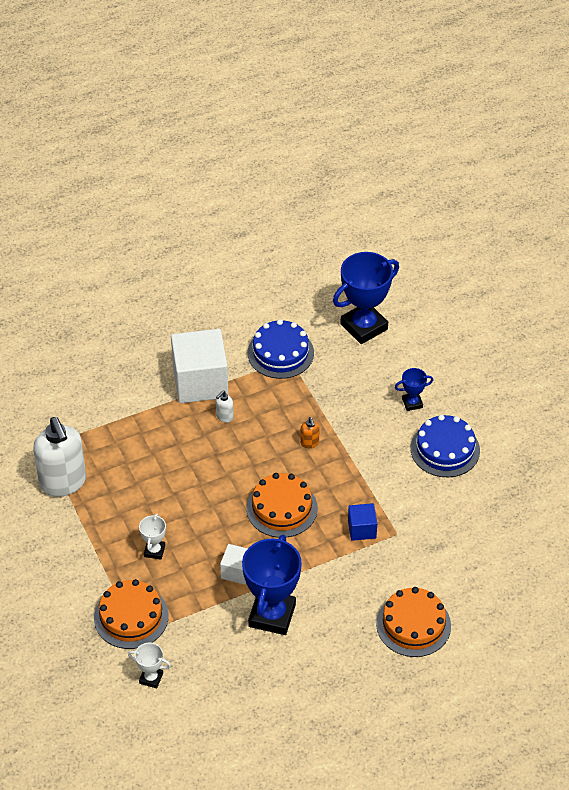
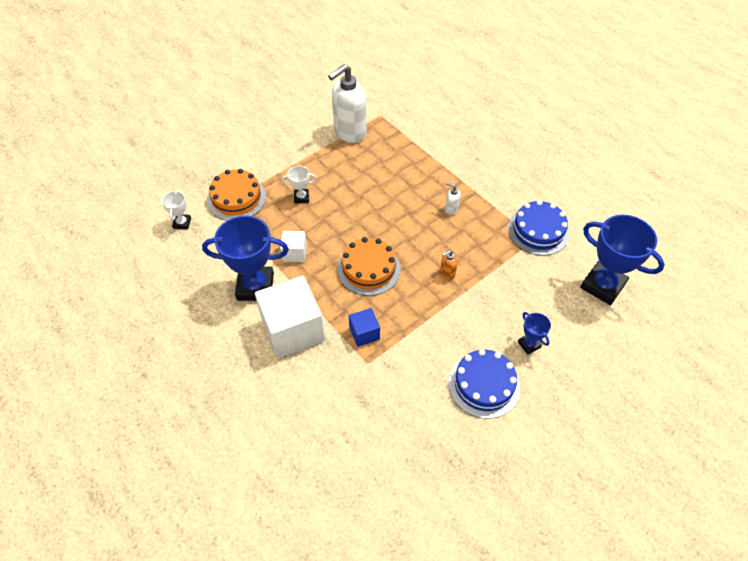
camera: 75 degrees right, 5 degrees up
(200, 382) = (480, 186): white cube -> white cube (293, 330)
(413, 624) = (266, 398): orange cake -> none

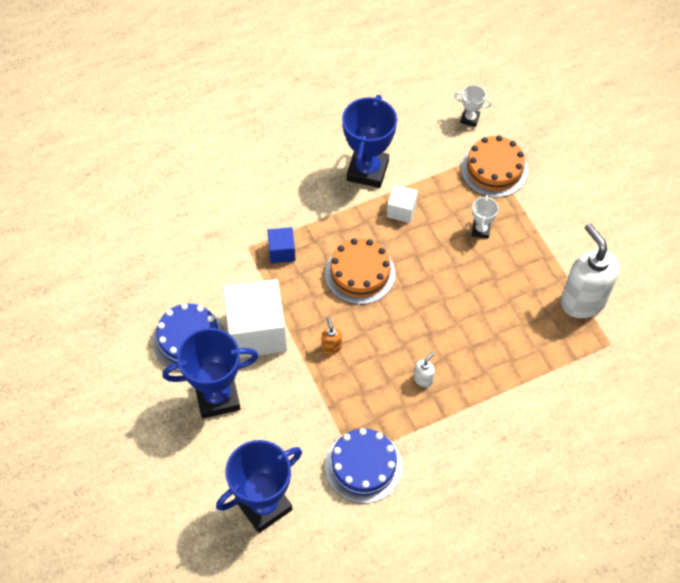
camera: 105 degrees right, 5 degrees up
(293, 330) = (306, 194): white cube -> white cube (257, 332)
(529, 344) = (217, 397): blue trophy -> blue trophy, size x2.11

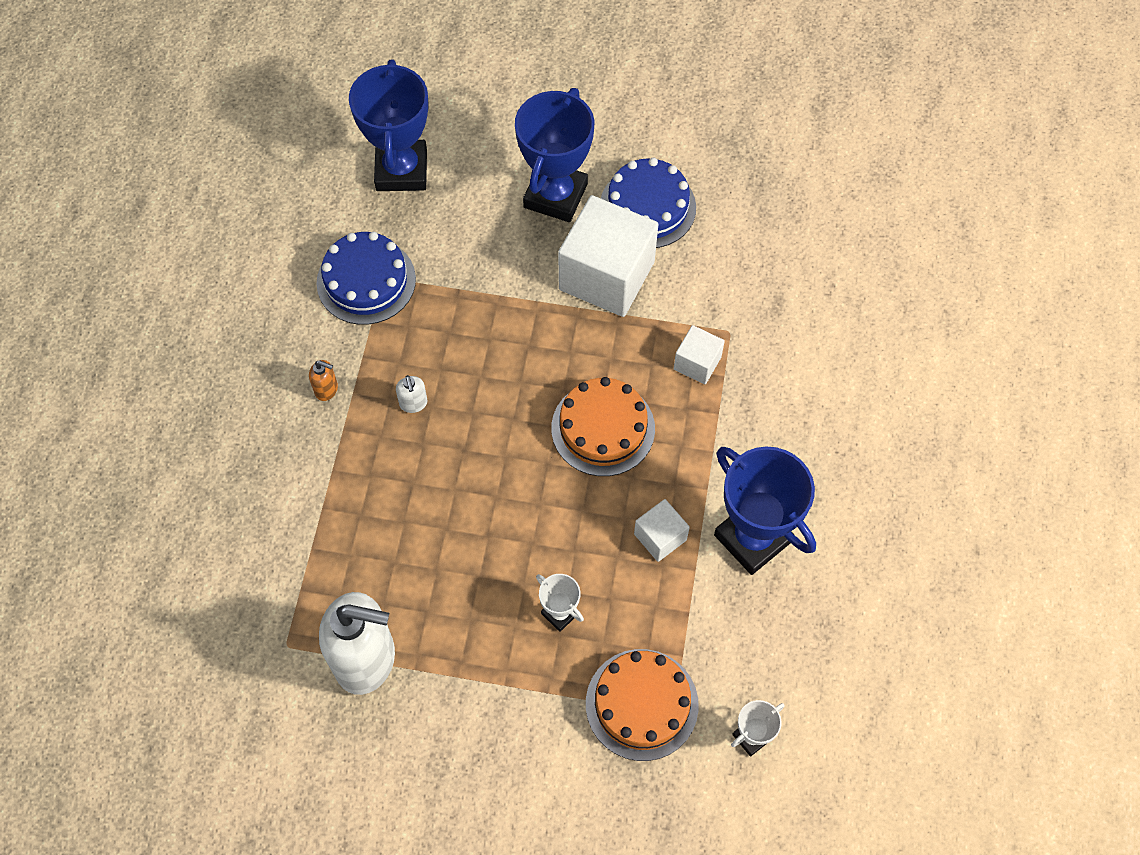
camera: 125 degrees right, 5 degrees up
(282, 252) = (697, 363): blue cube -> white cube
(331, 347) = (528, 337): orange soap dispenser -> orange soap dispenser (326, 389)

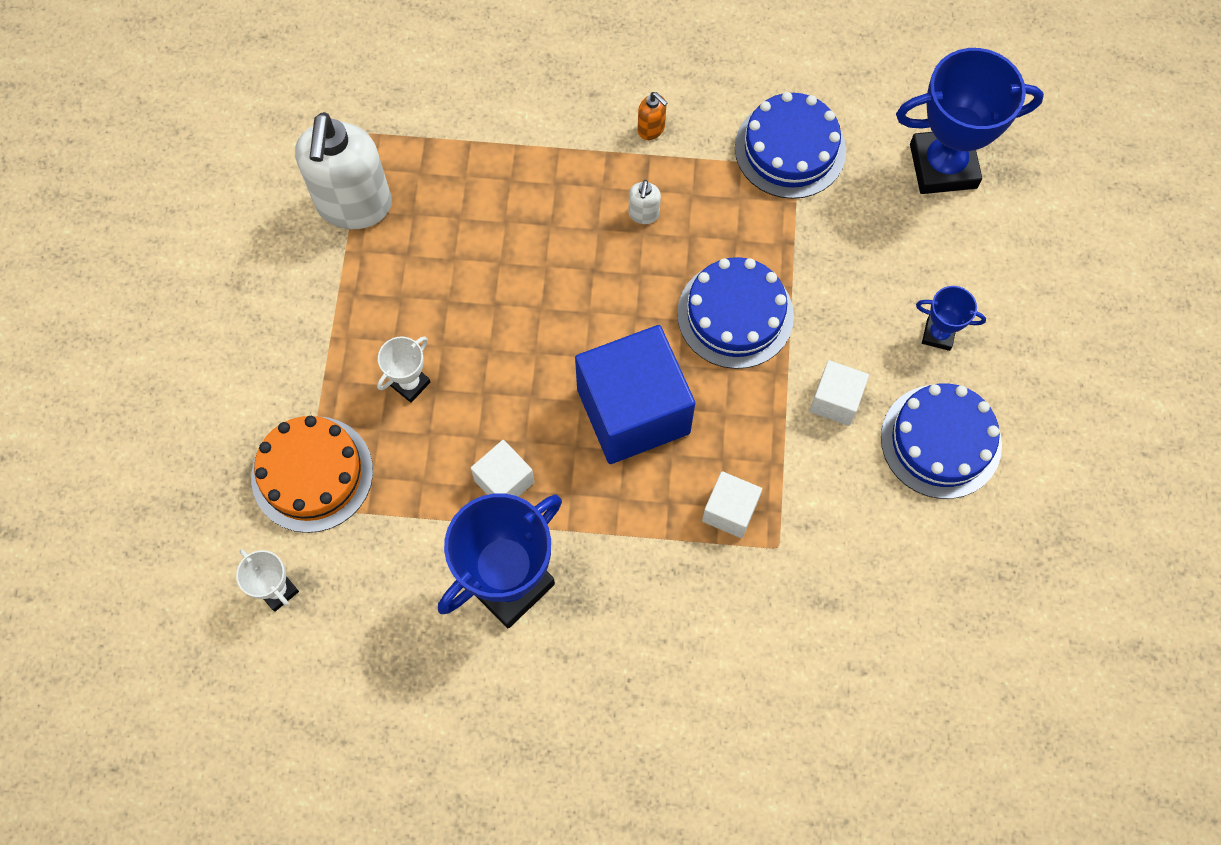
camera: 85 degrees right, 5 degrees up
(326, 389) = (651, 129): orange soap dispenser -> orange soap dispenser turned 60 degrees counterclockwise
(413, 403) = (643, 214): white soap dispenser -> white soap dispenser turned 60 degrees counterclockwise
(521, 341) = (735, 314): none -> blue cake
(555, 195) = (938, 334): blue trophy -> blue trophy, size x0.47
(603, 428) = (633, 411): orange cake -> blue cube
(606, 275) = (835, 400): white cube -> white cube, size x0.48

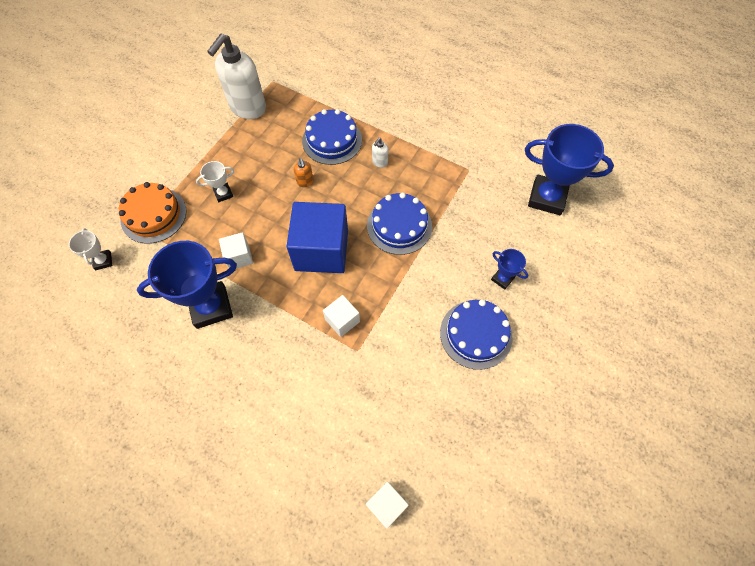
camera: 25 degrees right, 5 degrees down
(651, 129) = (405, 126): orange soap dispenser -> orange soap dispenser (305, 182)
(790, 149) = (470, 160): blue cake -> blue cake (332, 140)
(835, 400) = (428, 289): white cube -> white cube (386, 505)

